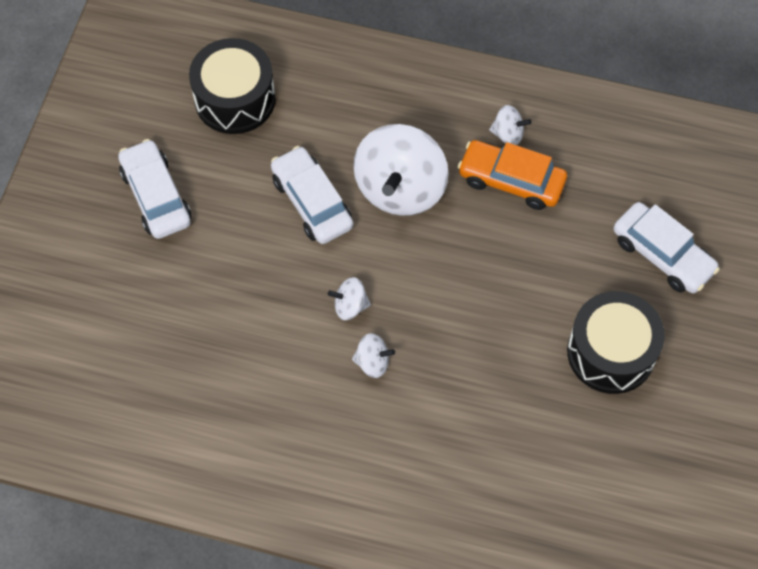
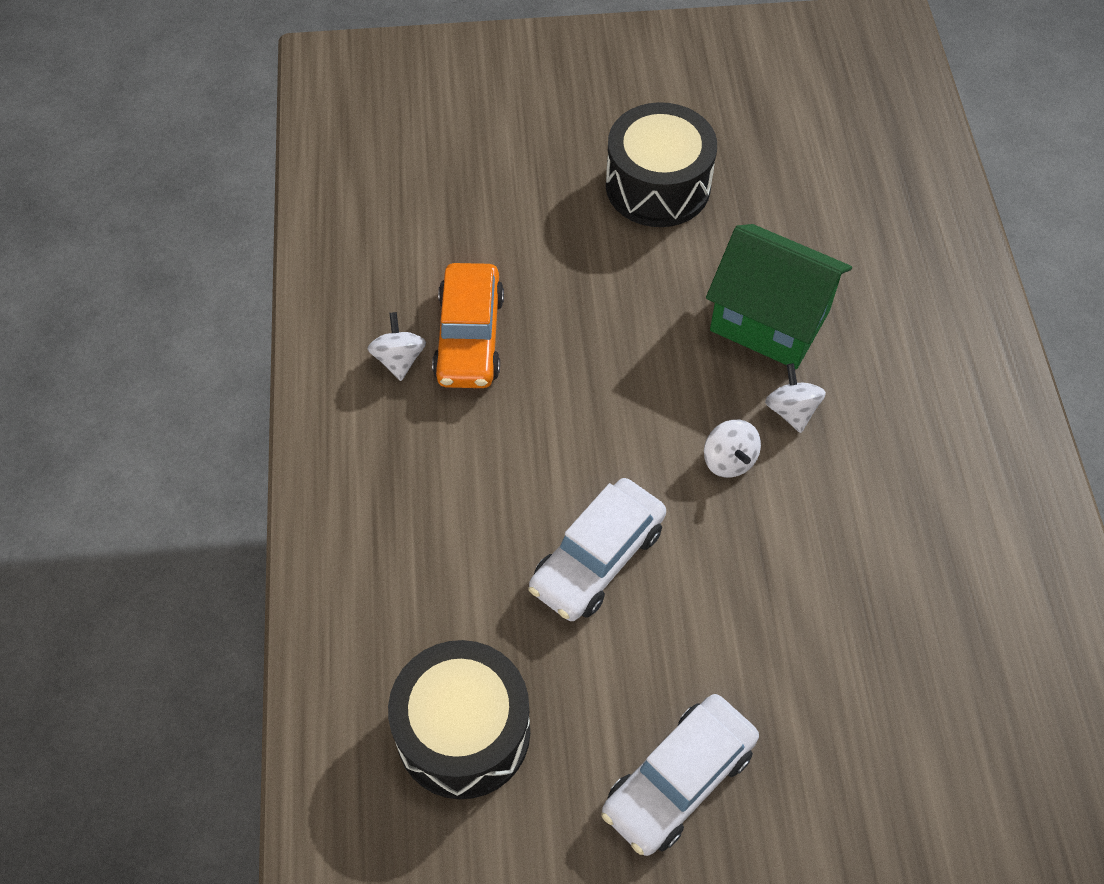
camera: 110 degrees left, 5 degrees down
(400, 188) = (531, 457): white spinning top -> none
(454, 380) = (769, 321): none -> green house
(662, 255) = (511, 168): white car -> none

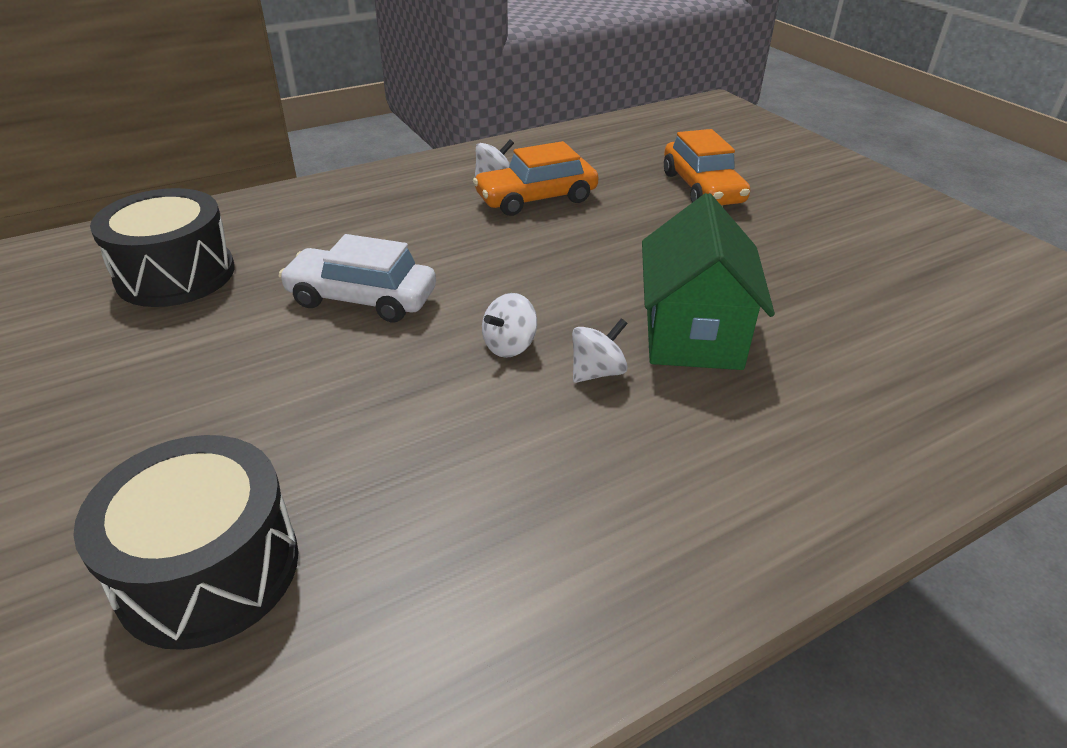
camera: 65 degrees right, 20 degrees down
(526, 185) = (702, 188): none -> orange car
(658, 186) = (775, 242): black drum -> black drum (209, 569)
(678, 780) = (141, 393): white car -> none

